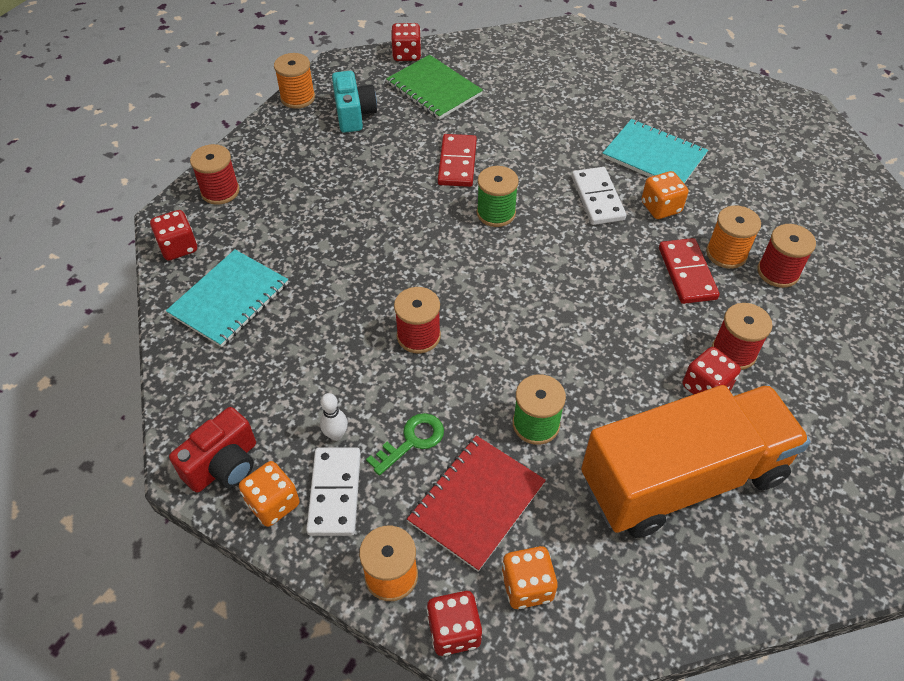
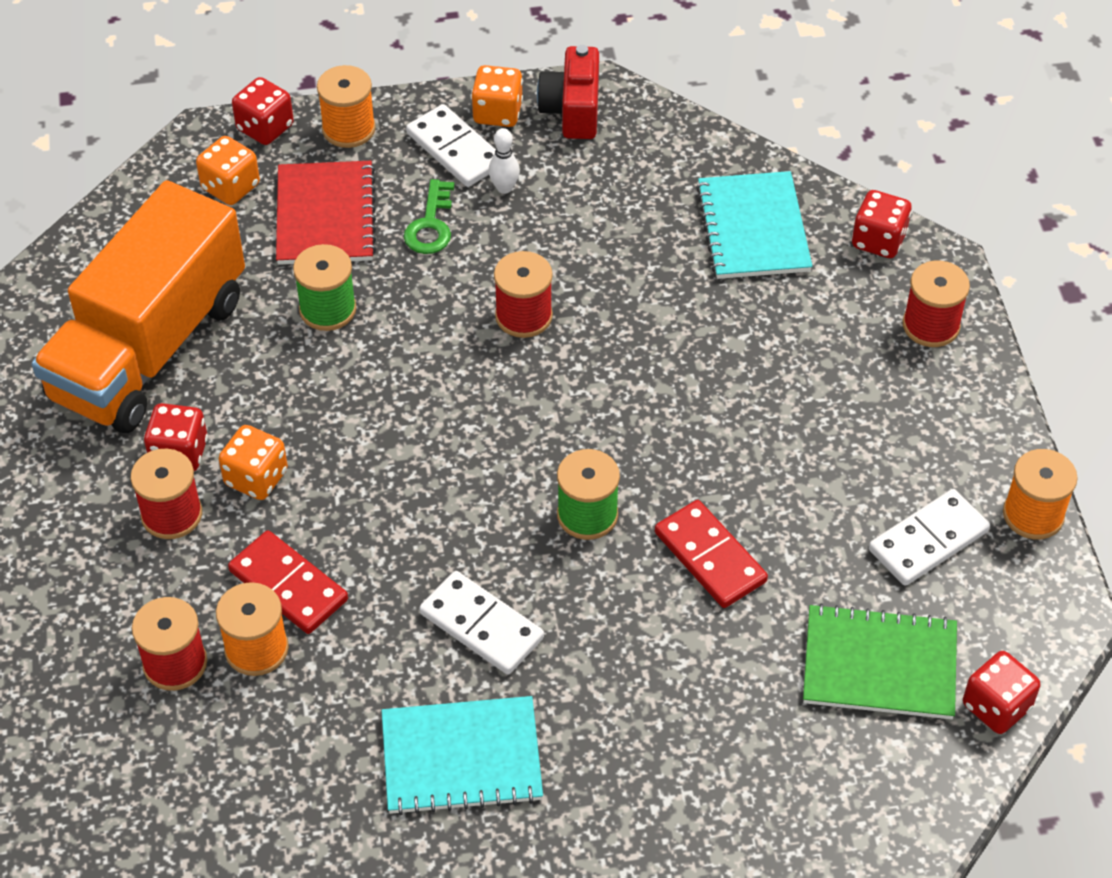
camera: 140 degrees right, 0 degrees up
(354, 114) = (928, 540): turquoise camera -> white domino
(660, 207) = (388, 667): orange dice -> orange dice (256, 478)

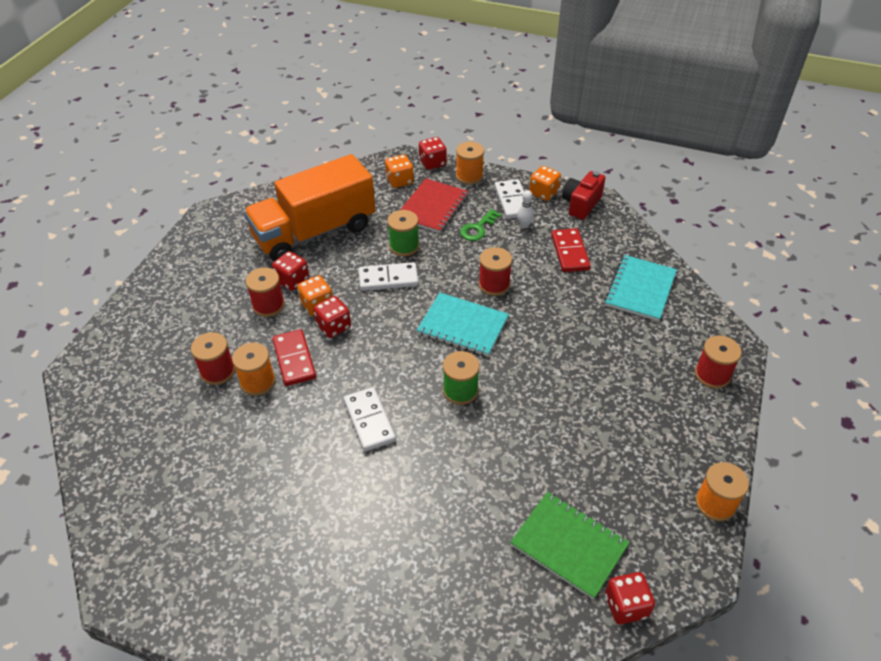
camera: 30 degrees right, 5 degrees down
(461, 758) = (311, 482): turquoise notebook -> turquoise notebook (463, 326)
(710, 557) = (510, 441): red domino -> red domino (570, 252)
(878, 240) = (707, 321): red dice -> red dice (334, 326)
(928, 540) = (641, 488): white domino -> white domino (388, 279)

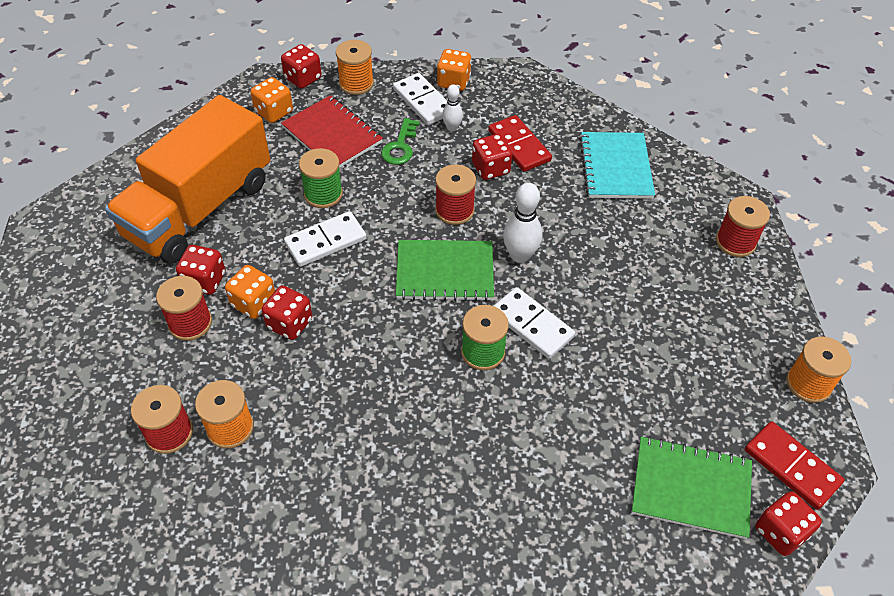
camera: 25 degrees left, 5 degrees up
(294, 359) = (261, 382): red domino -> red domino (791, 467)
(369, 420) = (396, 427): white domino -> white domino (532, 325)
(432, 207) = (332, 135): red notebook -> red notebook turned 45 degrees counterclockwise
(463, 326) = (445, 272): turquoise notebook -> green notebook
(526, 331) = (520, 255): none -> white bowling pin
(538, 262) = (491, 168): none -> red dice
(581, 204) = (502, 84): red camera -> none

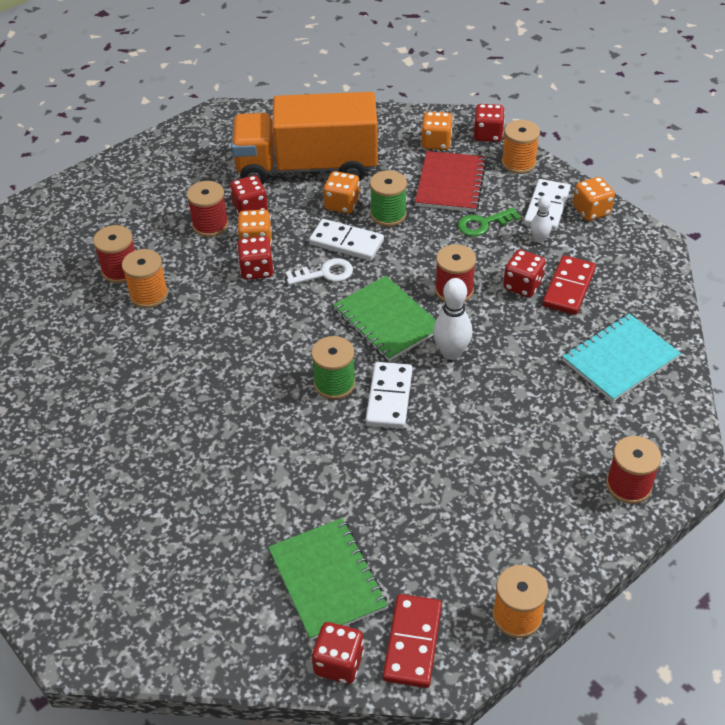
camera: 55 degrees right, 5 degrees down
(275, 215) = (342, 204): none -> orange dice
(347, 278) = (325, 273): none -> white key

